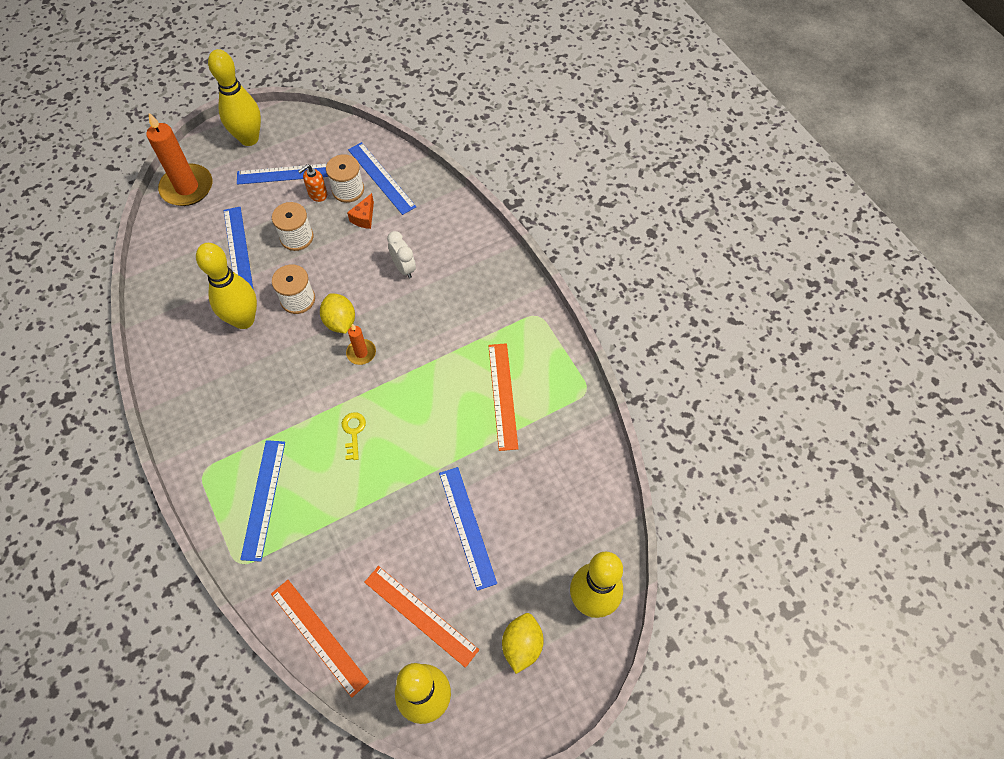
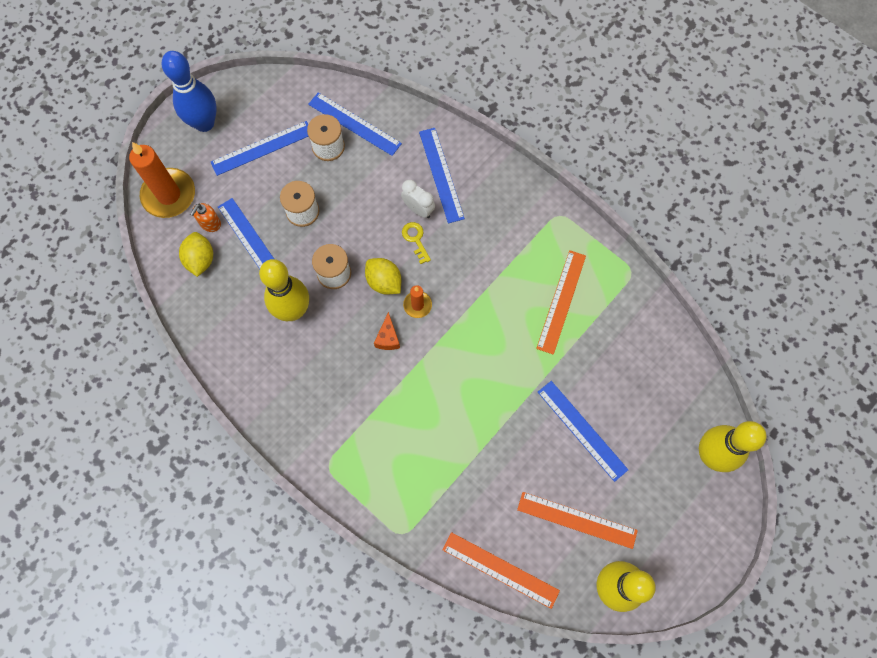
camera: 20 degrees left, 10 degrees up
(249, 139) = (204, 123): yellow bowling pin -> blue bowling pin
(263, 499) = (394, 470): blue ruler -> blue ruler (441, 175)
(317, 194) = (301, 161): orange soap dispenser -> orange soap dispenser (210, 224)
(353, 432) = (445, 381): yellow key -> yellow key (415, 239)
(364, 218) = (357, 170): orange cheese -> orange cheese (388, 338)
(503, 395) = (561, 301): orange ruler -> orange ruler turned 45 degrees clockwise
(522, 645) = (670, 513): yellow lemon -> yellow lemon (200, 260)

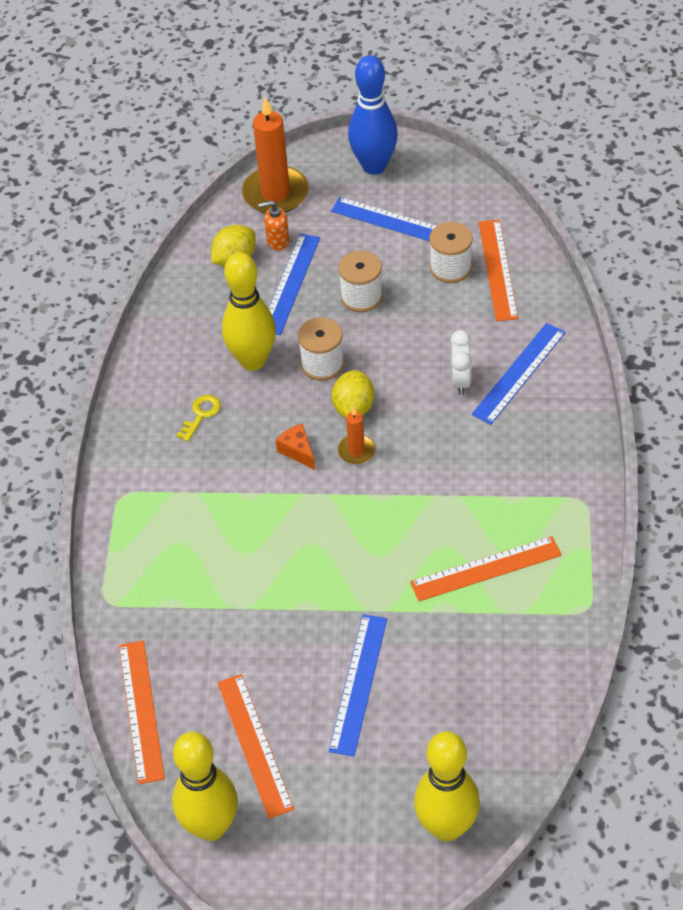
camera: 55 degrees right, 20 degrees down
(354, 124) = (497, 270): blue ruler -> orange ruler
(388, 338) = (297, 451): orange cheese -> orange cheese turned 90 degrees clockwise
(415, 239) = (425, 401): yellow key -> yellow key (201, 415)

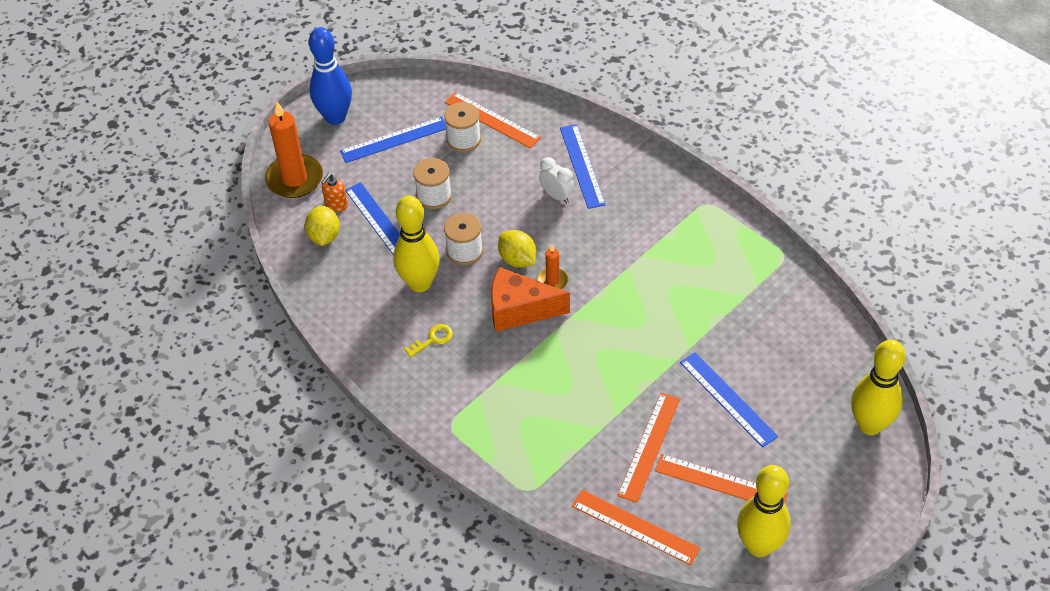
camera: 50 degrees left, 0 degrees up
(201, 415) = (432, 339): yellow key -> yellow key turned 75 degrees clockwise
(297, 451) = (519, 310): orange cheese -> orange cheese, size x2.05
(486, 569) = (708, 281): orange ruler -> orange ruler (649, 446)

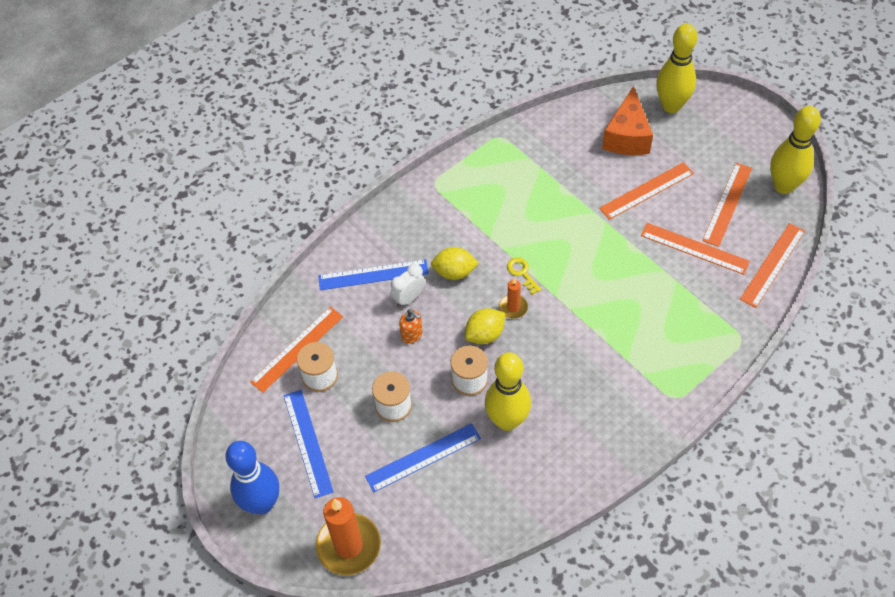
camera: 85 degrees left, 5 degrees up
(324, 236) = (436, 512): yellow lemon -> yellow lemon (454, 272)
(336, 205) = (393, 501): orange soap dispenser -> orange soap dispenser (412, 334)
(432, 339) = (576, 410): yellow key -> yellow key (522, 273)
(519, 310) = (545, 336): orange cheese -> orange cheese (627, 136)
(728, 399) = (646, 190): blue ruler -> orange ruler

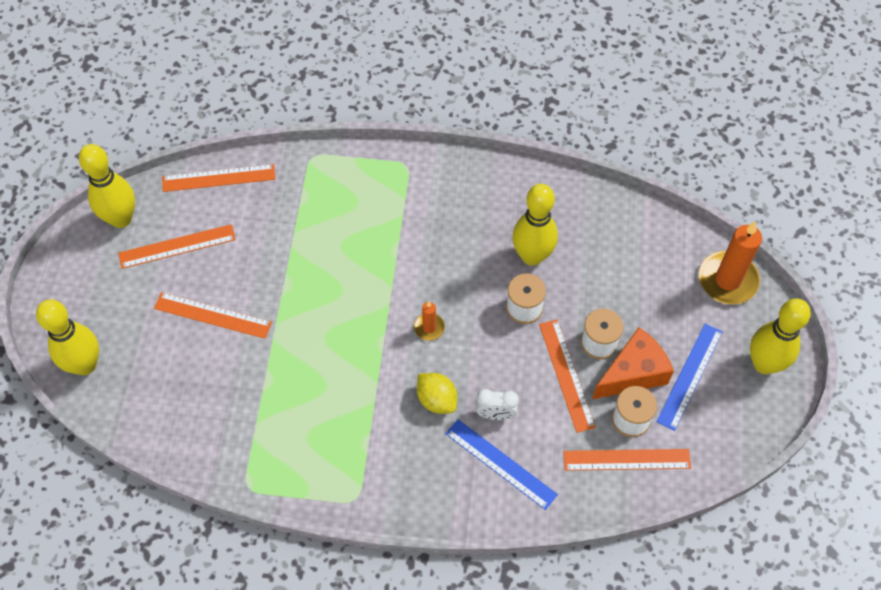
camera: 135 degrees left, 5 degrees up
(262, 503) = (764, 364): blue bowling pin -> yellow bowling pin
(412, 334) = (526, 382): orange soap dispenser -> none
(423, 457) = (617, 287): blue ruler -> none
(485, 334) = (474, 328): yellow lemon -> none
(522, 273) = (389, 347): yellow key -> none
(627, 136) = (157, 375): orange cheese -> orange cheese (633, 373)
(694, 248) = (248, 240): orange ruler -> orange ruler (566, 375)

